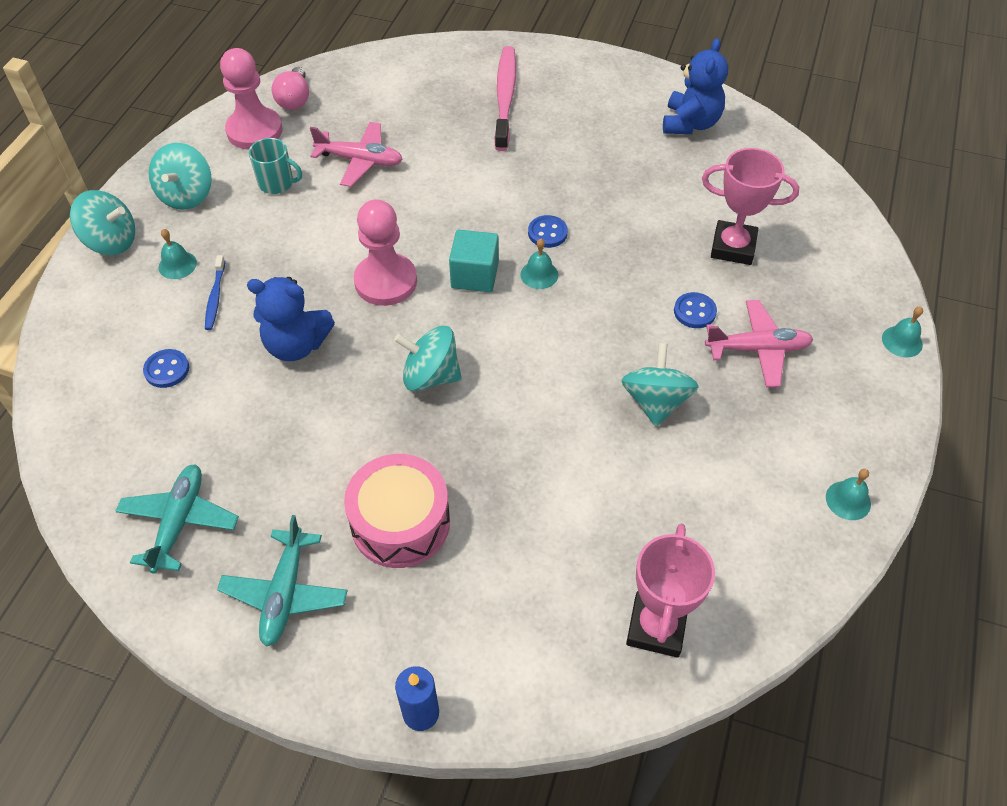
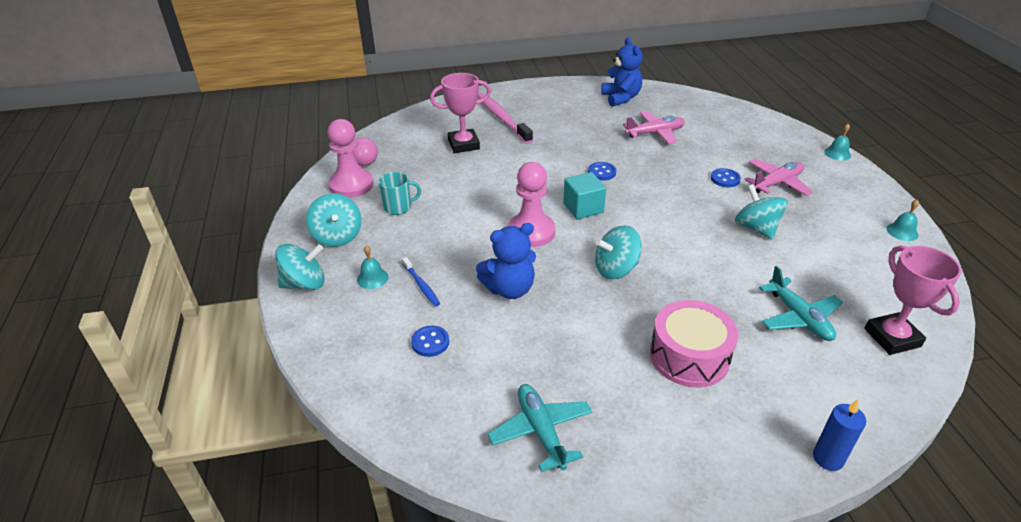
camera: 30 degrees left, 15 degrees down
(285, 593) = (663, 436): turquoise plane -> turquoise plane (798, 317)
(360, 161) = (443, 177): pink plane -> pink plane (655, 133)
(539, 274) = (620, 193): turquoise bell -> none
(733, 247) = (708, 143): pink trophy -> pink trophy (463, 145)

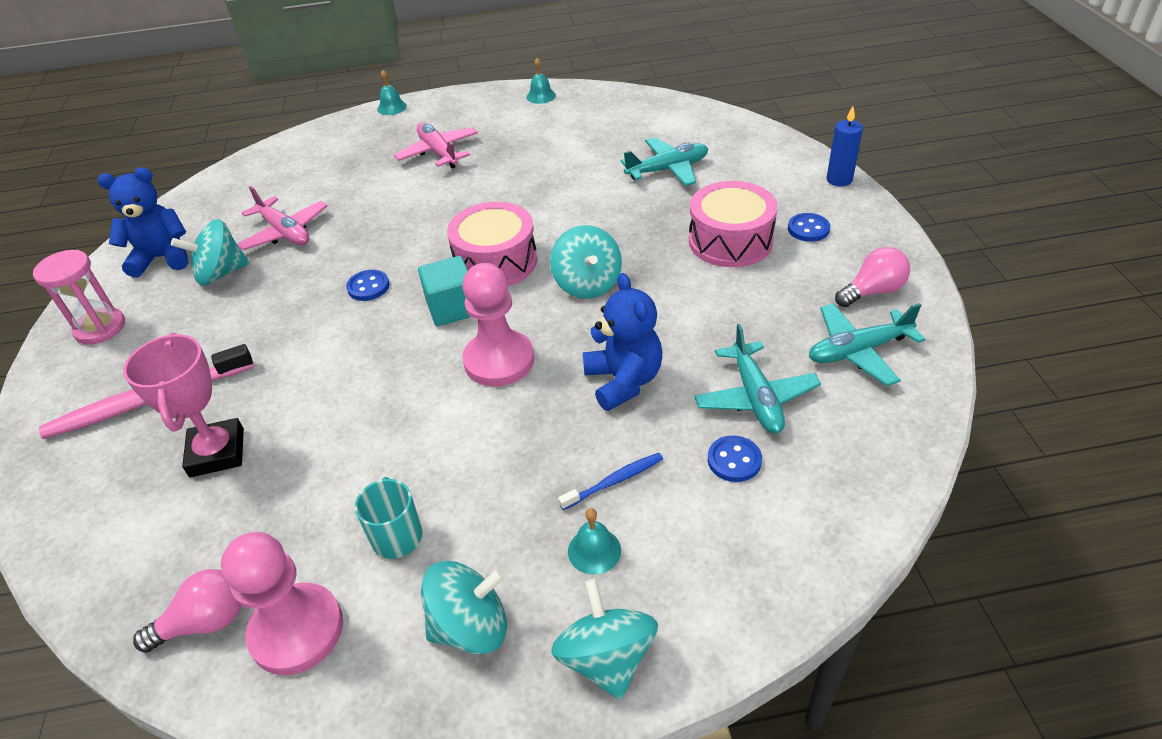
camera: 85 degrees left, 5 degrees up
(489, 358) = (755, 397): none -> turquoise plane
(558, 93) = (100, 328): none -> pink hourglass
(626, 456) = (872, 291): none -> pink light bulb
(637, 223) = (496, 262): none -> pink drum
(655, 133) = (285, 232): pink plane -> pink plane turned 150 degrees clockwise
(725, 179) = (418, 186): blue button -> blue button (808, 229)
(756, 228) = (521, 176): turquoise spinning top -> turquoise spinning top (221, 273)
(892, 337) = (691, 127): pink trophy -> none

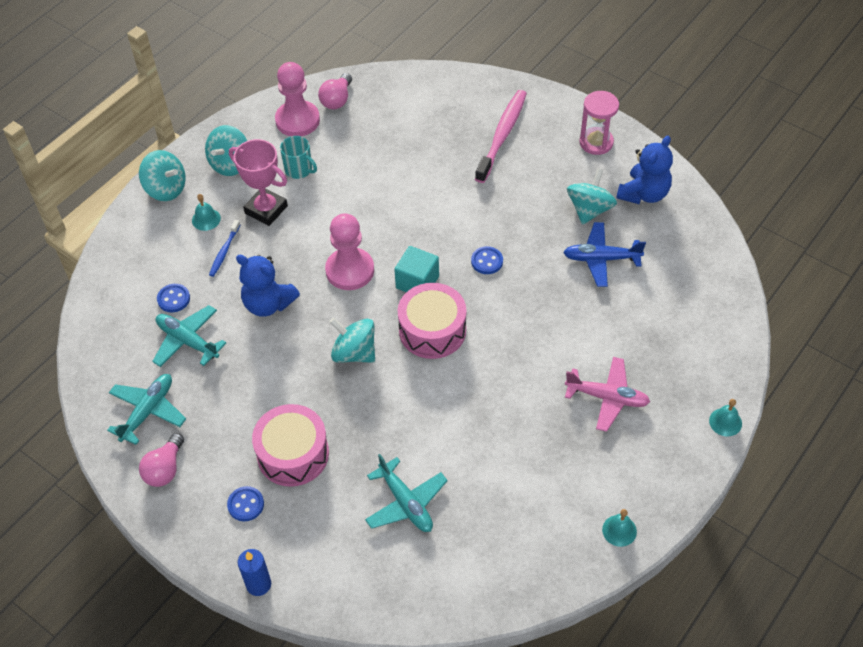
camera: 135 degrees right, 10 degrees up
(217, 452) = (429, 142): pink trophy -> pink trophy (266, 210)
(285, 232) = (601, 259): pink plane -> blue plane
(667, 170) = (405, 503): turquoise plane -> turquoise plane turned 60 degrees counterclockwise

